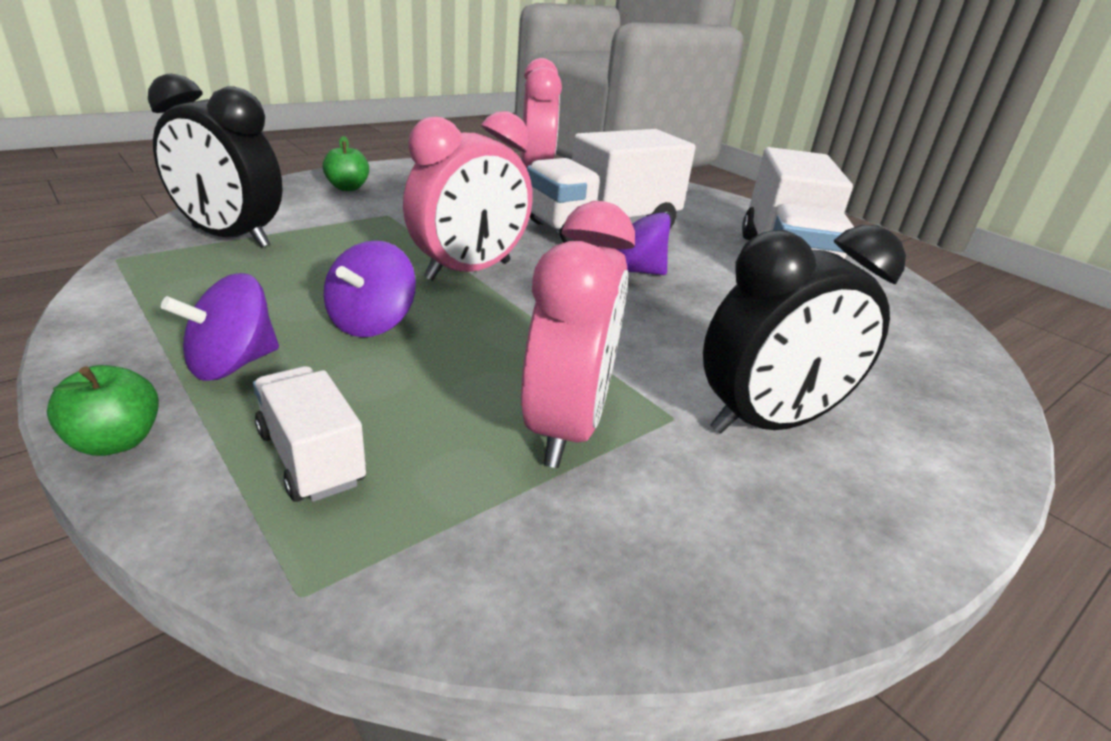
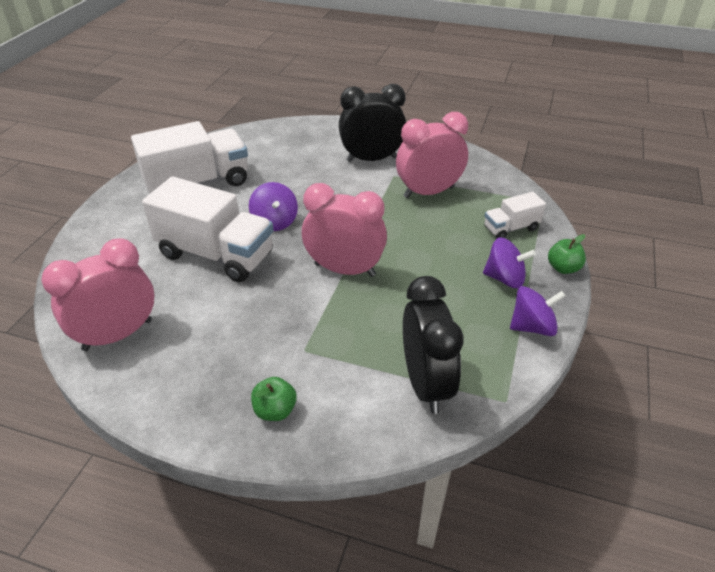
camera: 120 degrees left, 10 degrees up
(311, 457) = (511, 228): white truck -> white truck turned 45 degrees clockwise
(371, 323) = (431, 266): purple spinning top -> purple spinning top (532, 327)
(768, 422) = (371, 159): black clock -> black clock turned 45 degrees counterclockwise

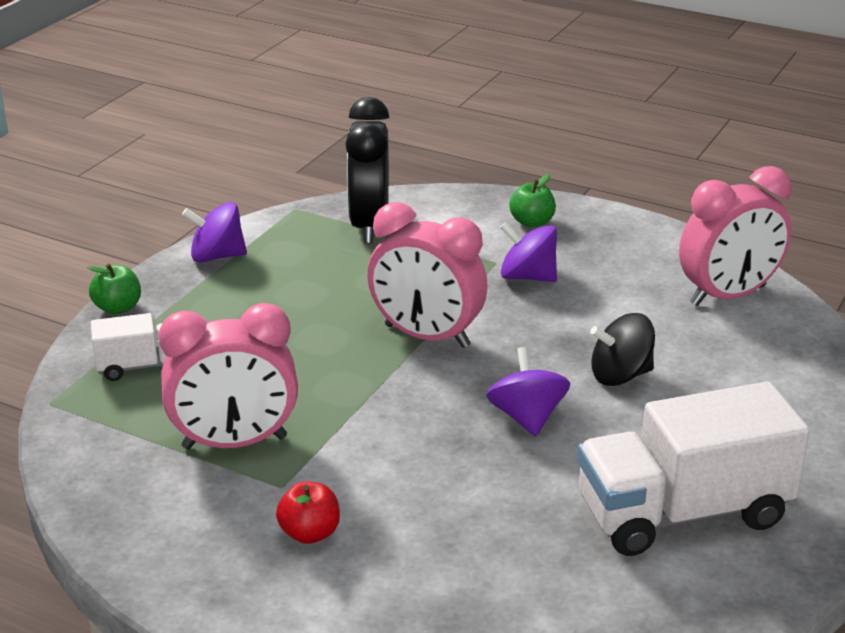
camera: 170 degrees left, 10 degrees down
(216, 255) = (620, 375): white truck -> black spinning top
(371, 159) = (310, 533): black clock -> red apple
(505, 278) = (208, 304): purple spinning top -> purple spinning top (527, 277)

